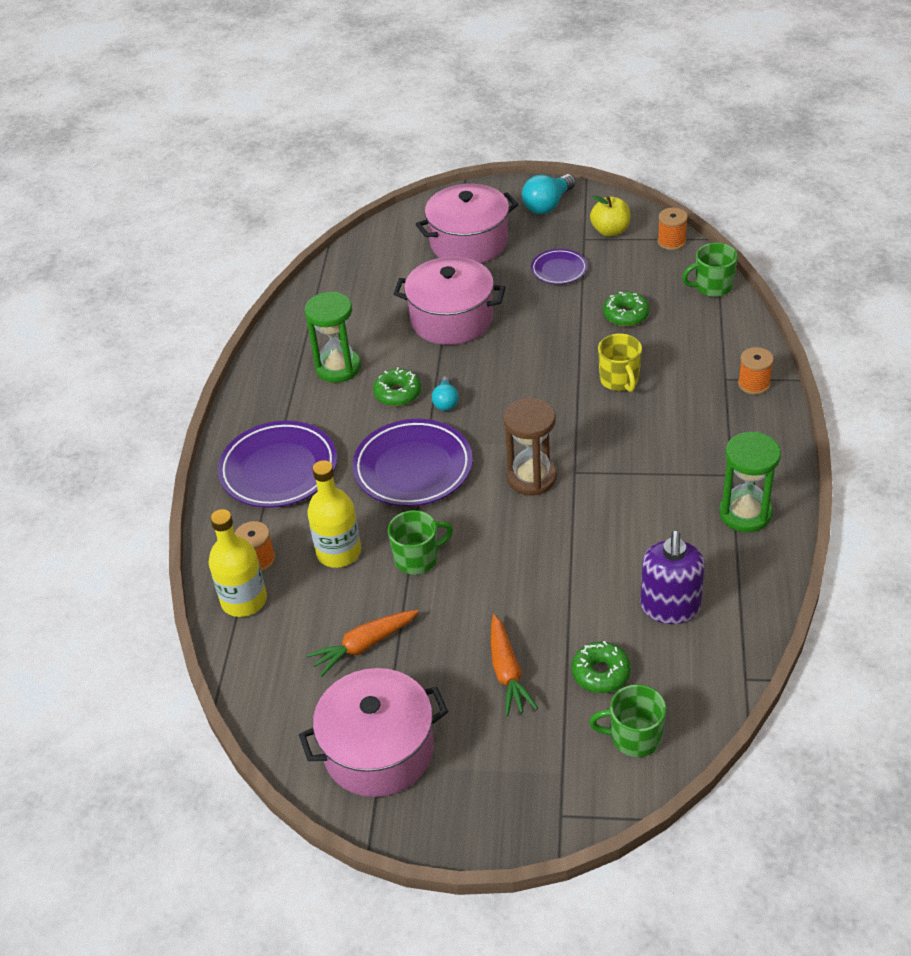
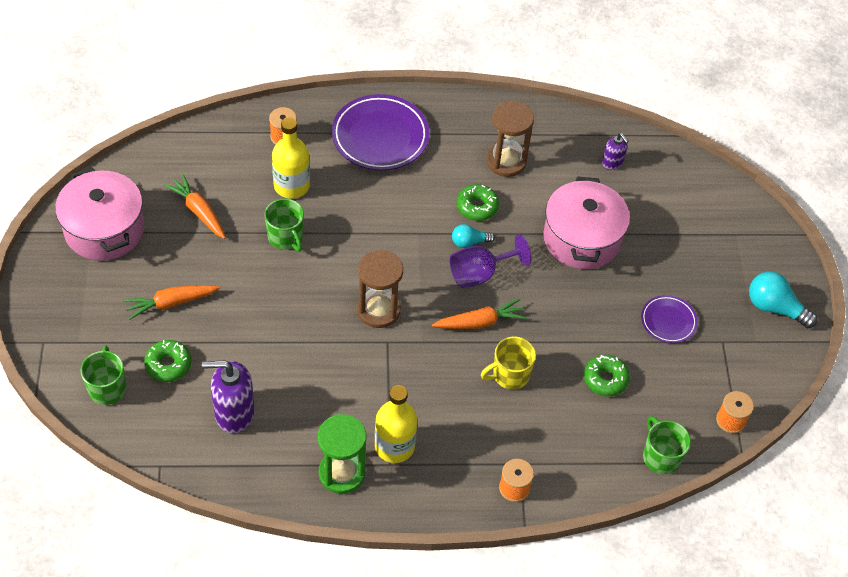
camera: 75 degrees right, 10 degrees up
(244, 600) = (243, 134): yellow bottle -> yellow bottle (394, 446)
(338, 368) = (506, 161): green hourglass -> brown hourglass
(355, 291) = (612, 162): none -> purple soap dispenser
(413, 468) = (386, 225): purple plate -> none
(469, 242) = (700, 244): pink pot -> none
(489, 395) = (480, 274): none -> purple goblet
(552, 398) = (480, 322): none -> orange carrot
(610, 231) = (740, 364): yellow apple -> none

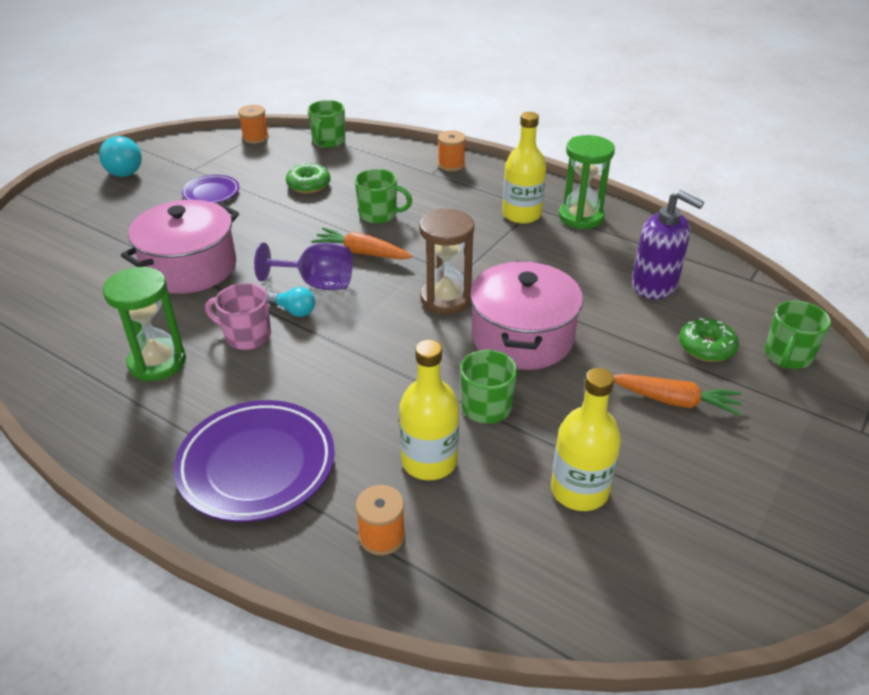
camera: 140 degrees left, 15 degrees down
(104, 229) = (733, 532): pink pot -> pink pot (522, 337)
(198, 211) = (579, 490): orange carrot -> yellow bottle
(477, 207) = (246, 336): green donut -> pink mug
(506, 161) = (157, 362): brown hourglass -> green hourglass
(509, 375) = (379, 214): yellow mug -> green mug
(612, 162) = (62, 309): purple soap dispenser -> none

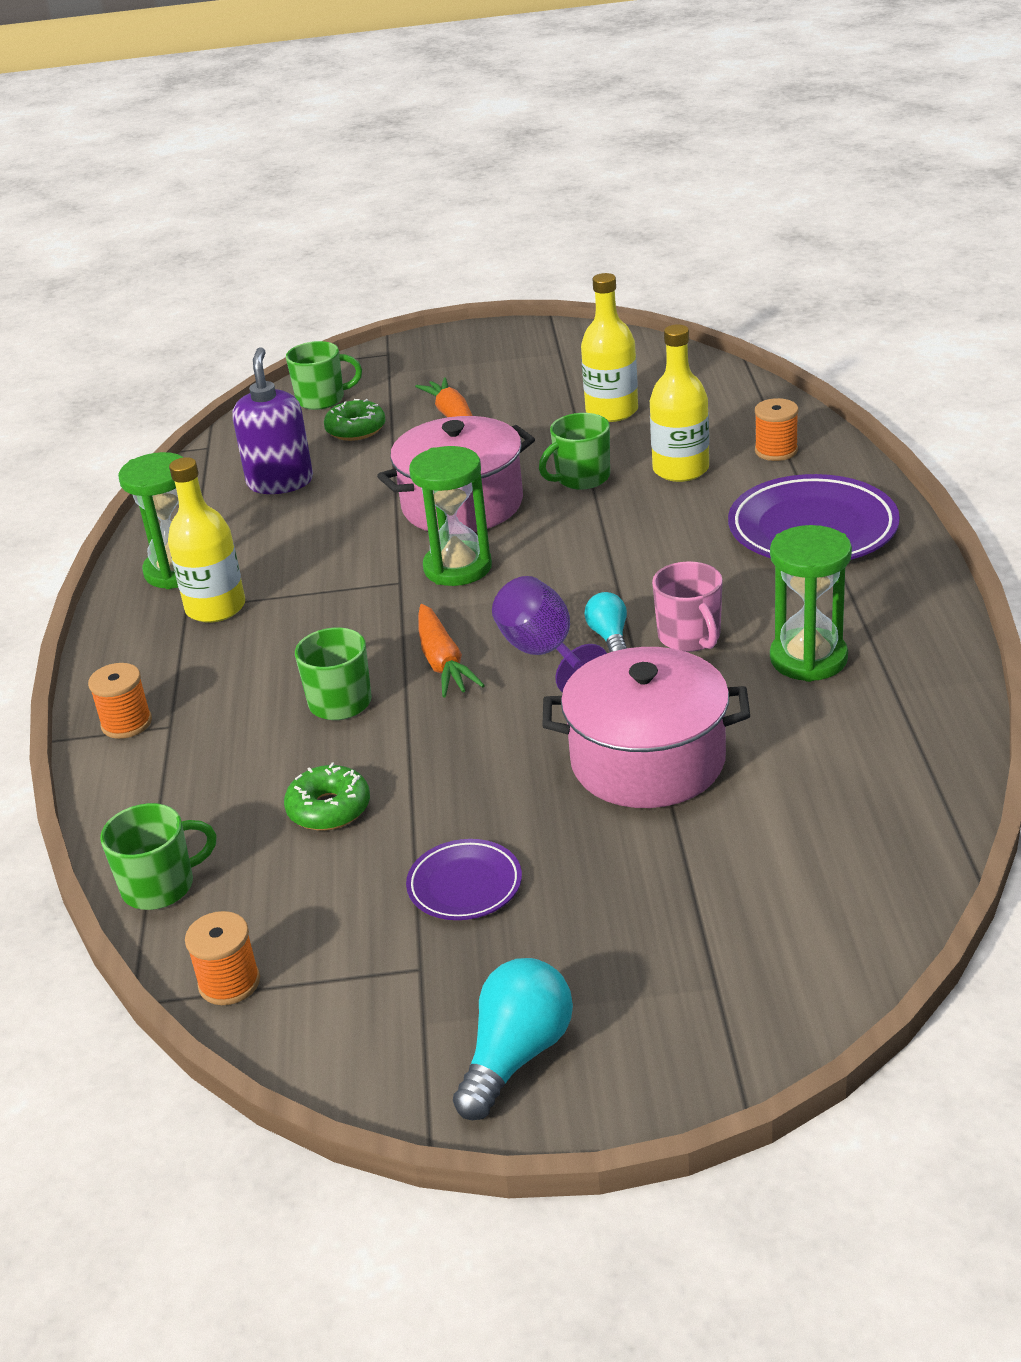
camera: 125 degrees left, 5 degrees down
(446, 299) = (457, 568): brown hourglass -> green hourglass

